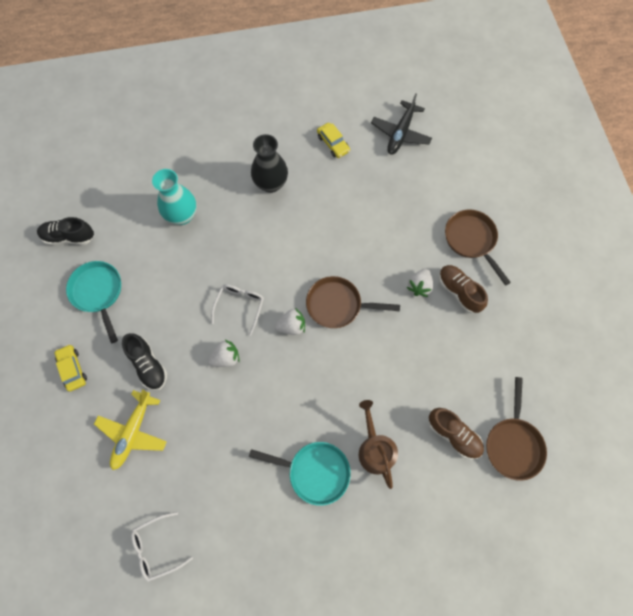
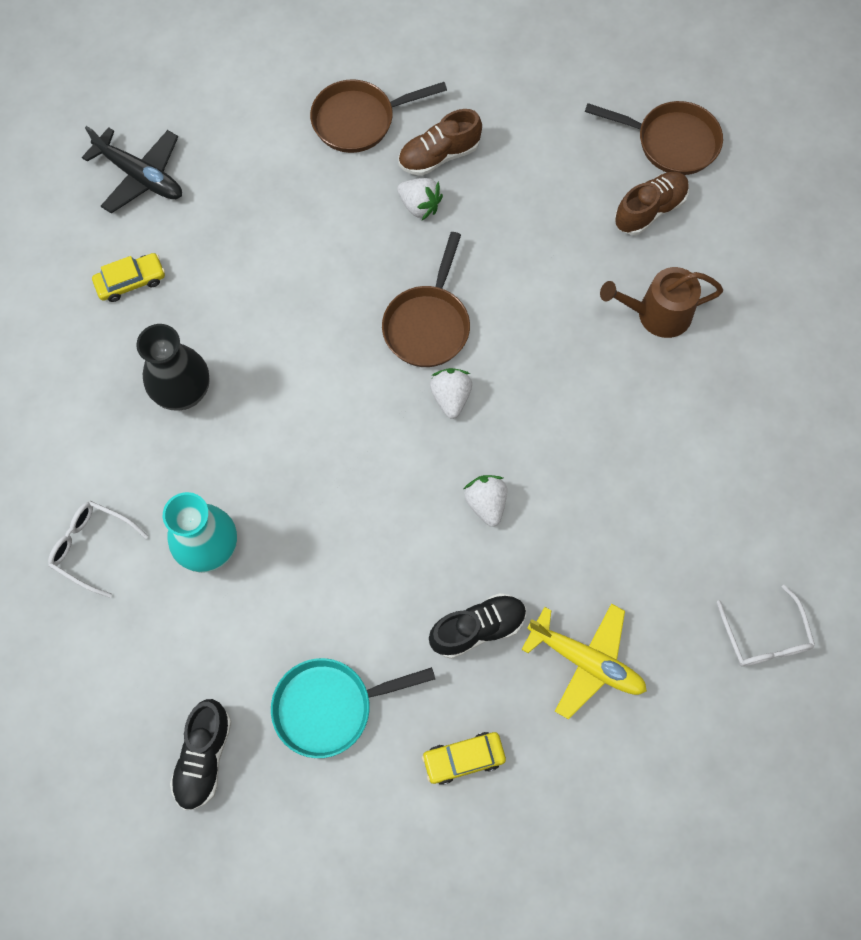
camera: 80 degrees left, 0 degrees up
(240, 306) = (401, 471): white glasses -> white glasses (92, 547)
(314, 472) = (679, 400): turquoise pan -> none

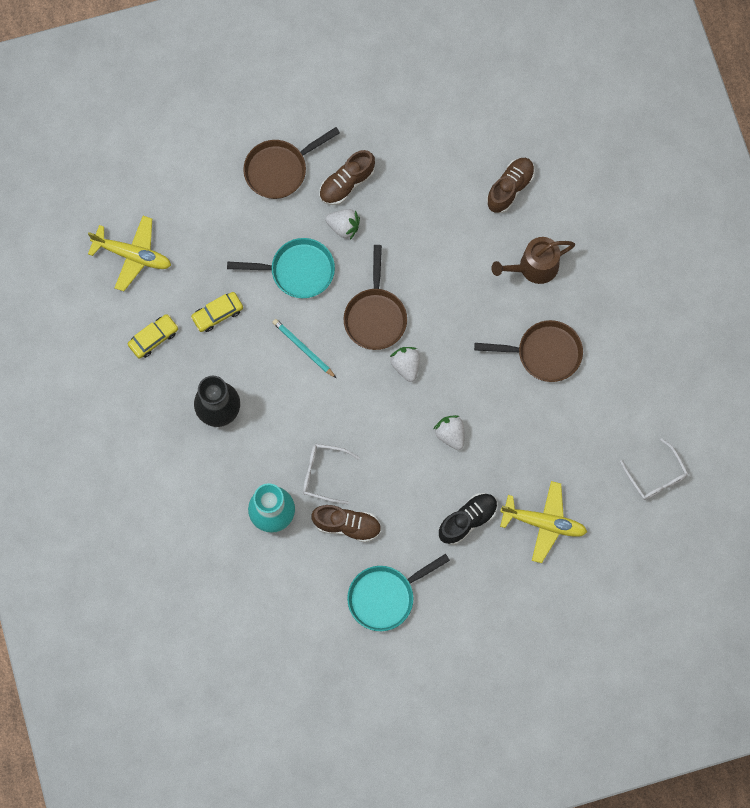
camera: 15 degrees left, 5 degrees up
(92, 547) = (193, 534): white glasses -> white glasses (323, 474)
(141, 176) = (133, 255): black plane -> yellow plane
(204, 757) = (313, 650): black shoe -> none
(307, 590) = (347, 525): none -> brown shoe
(320, 342) = (303, 348): none -> turquoise pencil
(343, 244) = (297, 271): none -> turquoise pan
(463, 758) = (481, 606): yellow car -> yellow car (217, 314)
(671, 142) = (512, 130): brown pan -> brown pan (544, 353)

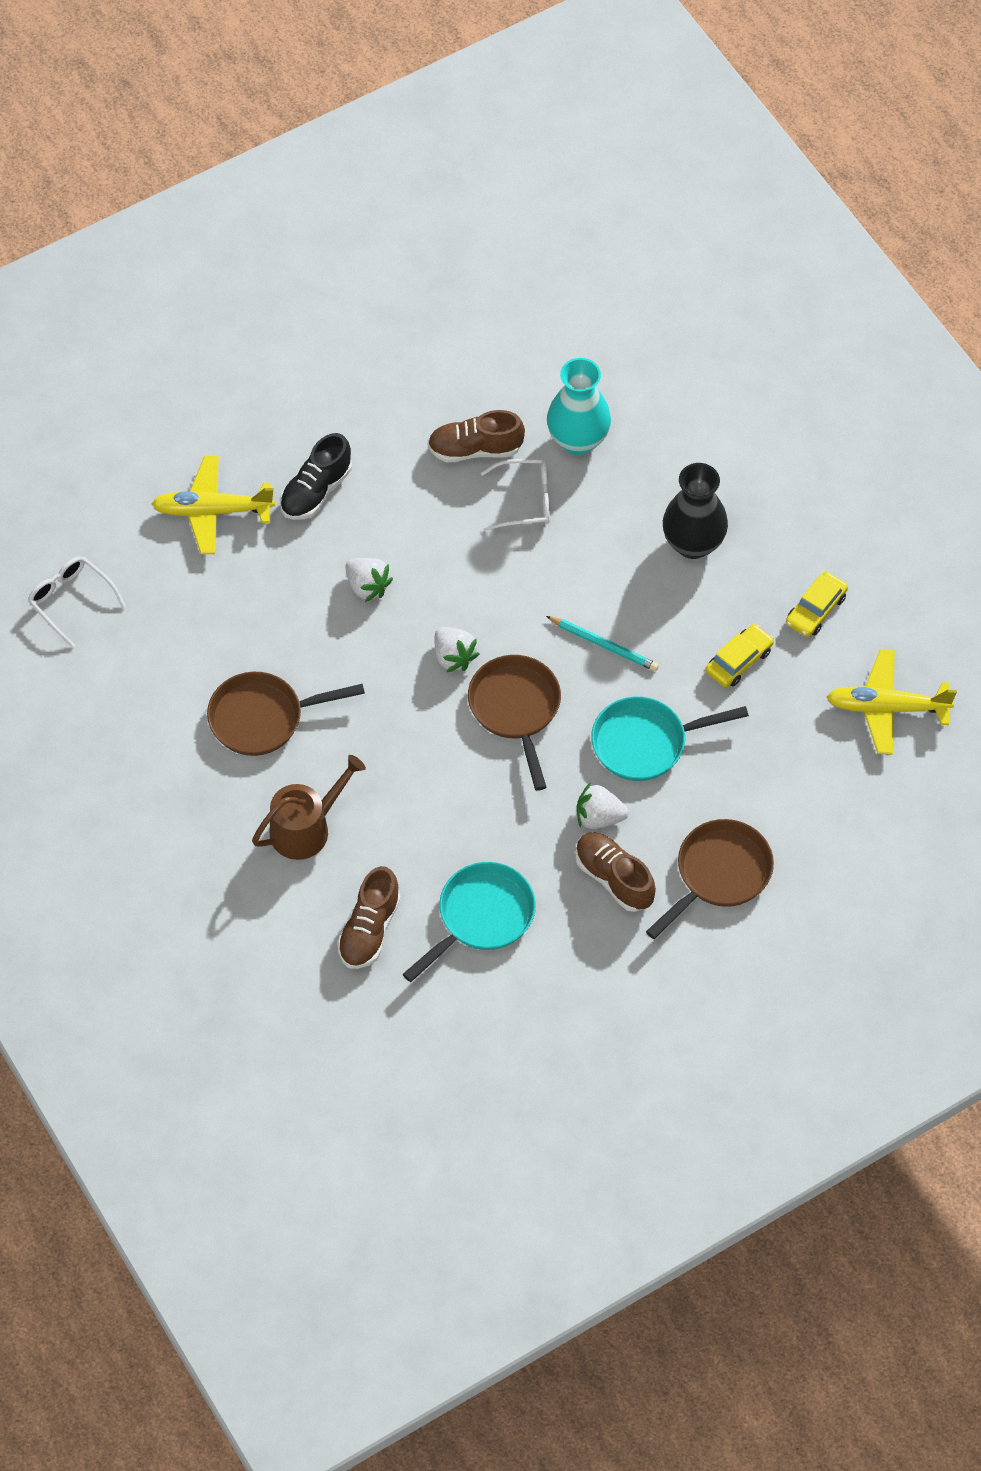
camera: 165 degrees right, 15 degrees down
(346, 183) = (614, 878): brown shoe -> brown shoe turned 75 degrees counterclockwise
(385, 596) = (400, 382): turquoise pan -> turquoise pan (481, 917)

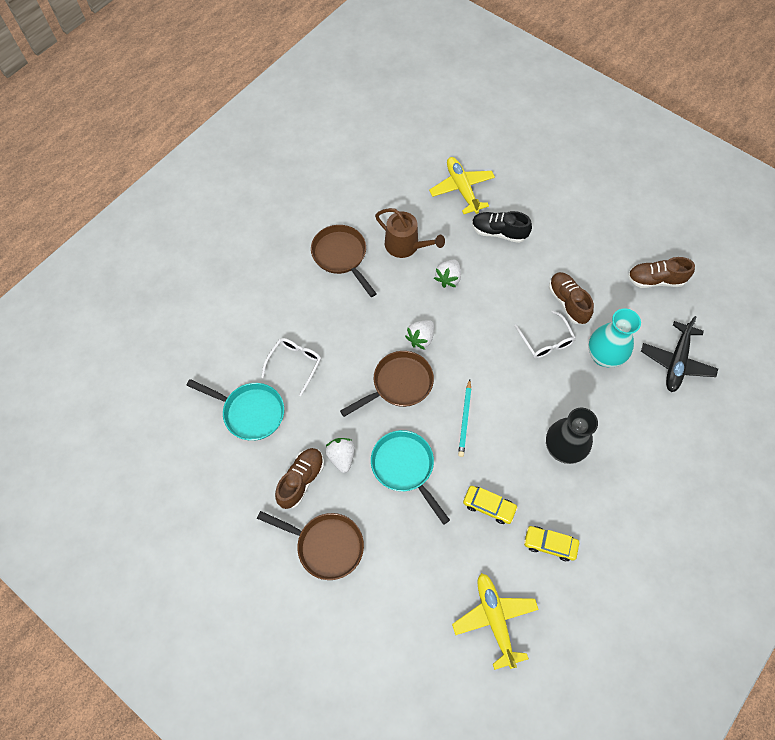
camera: 70 degrees right, 5 degrees up
(71, 600) = (377, 146): white glasses -> white glasses (295, 364)
(306, 828) = (278, 301): brown watering can -> brown watering can (405, 245)
(369, 930) = (223, 355): brown shoe -> brown shoe (655, 280)
(623, 358) = (676, 362): none -> black plane

